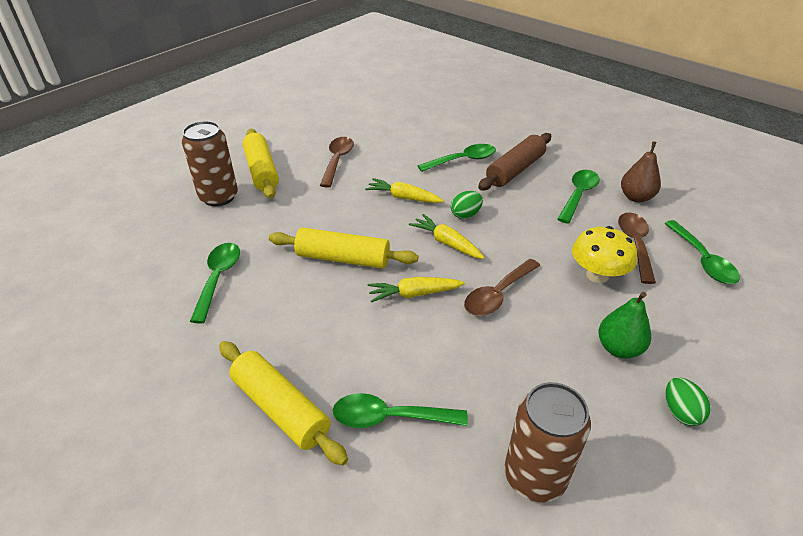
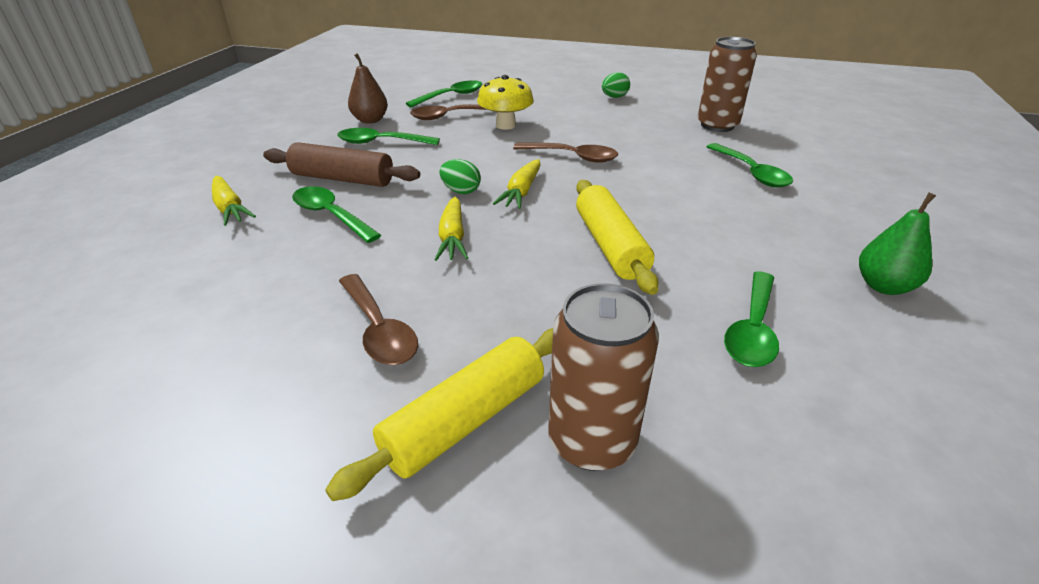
camera: 115 degrees left, 5 degrees down
(218, 278) = (752, 330): green spoon -> green spoon turned 45 degrees counterclockwise
(280, 408) = (818, 217): yellow rolling pin -> none
(337, 161) = (379, 330): brown spoon -> brown spoon turned 105 degrees counterclockwise
(414, 294) = (616, 192): yellow carrot -> yellow carrot (230, 208)
(618, 348) = (581, 114): green pear -> green pear (883, 286)

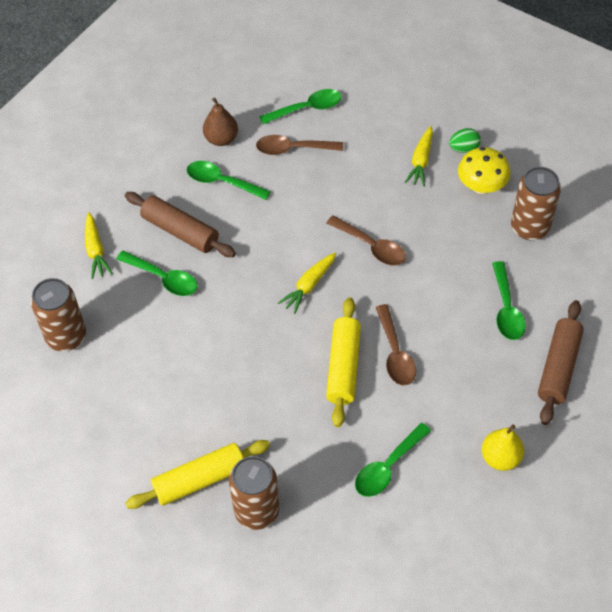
camera: 20 degrees right, 20 degrees up
(186, 292) = (66, 337): none -> brown can
(330, 215) = (163, 278): green spoon -> green spoon turned 150 degrees clockwise
(379, 330) = (172, 403): brown spoon -> brown spoon (395, 353)
(452, 237) = (240, 327): yellow carrot -> yellow carrot (421, 161)
(461, 191) = (264, 272): green egg -> none
(505, 125) = (336, 178): yellow mushroom -> yellow mushroom (481, 186)
(852, 201) = (558, 367): none -> brown rolling pin
(883, 286) = (500, 458): green pear -> yellow pear

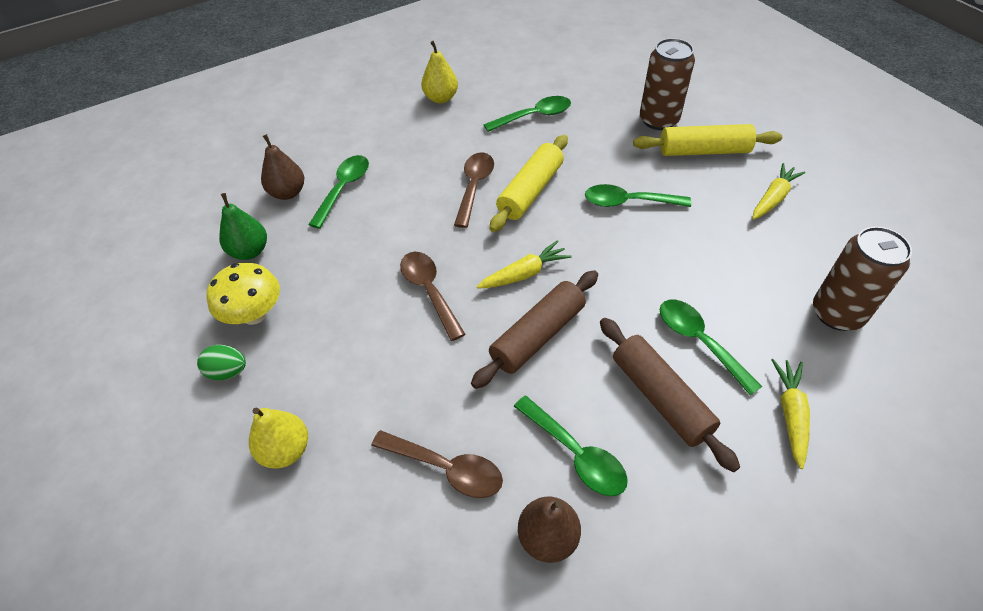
camera: 155 degrees left, 5 degrees down
(307, 108) = (383, 539): green spoon -> green spoon (628, 202)
(391, 125) = (285, 450): none -> yellow pear
(421, 161) = (293, 376): yellow carrot -> yellow carrot (773, 198)
(530, 227) = (250, 251): brown can -> green pear
(550, 287) = (288, 193): none -> brown pear
(558, 367) = (342, 136): brown rolling pin -> brown rolling pin (537, 335)

